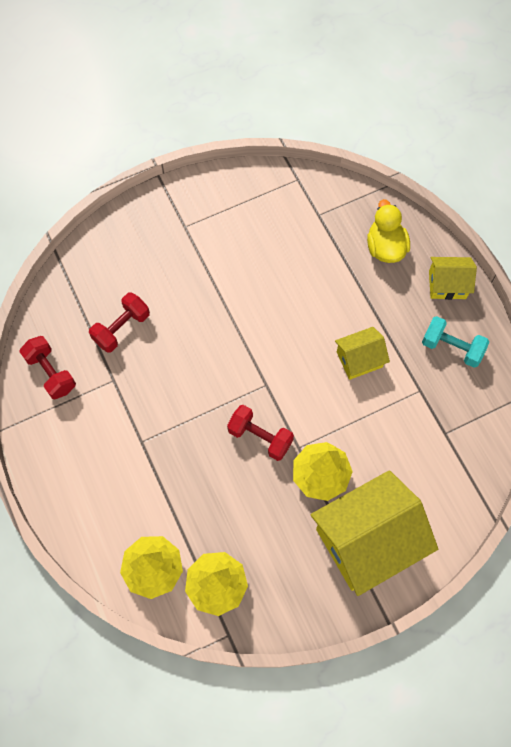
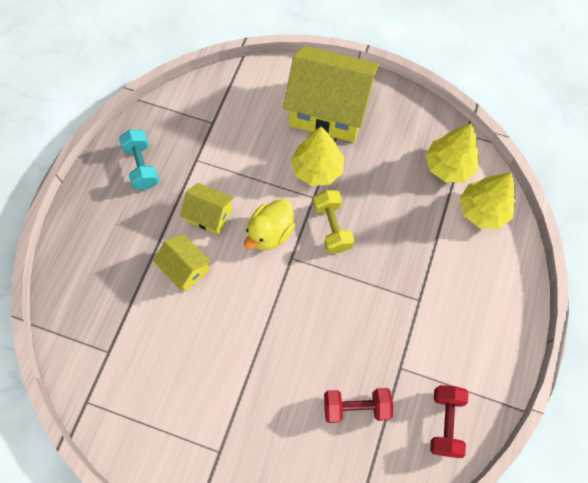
camera: 135 degrees left, 0 degrees up
(260, 437) = (332, 227): red dumbbell -> yellow dumbbell
(385, 247) = (95, 276): yellow duck -> yellow duck (270, 233)
(447, 285) = (91, 208): yellow house -> yellow house (186, 268)

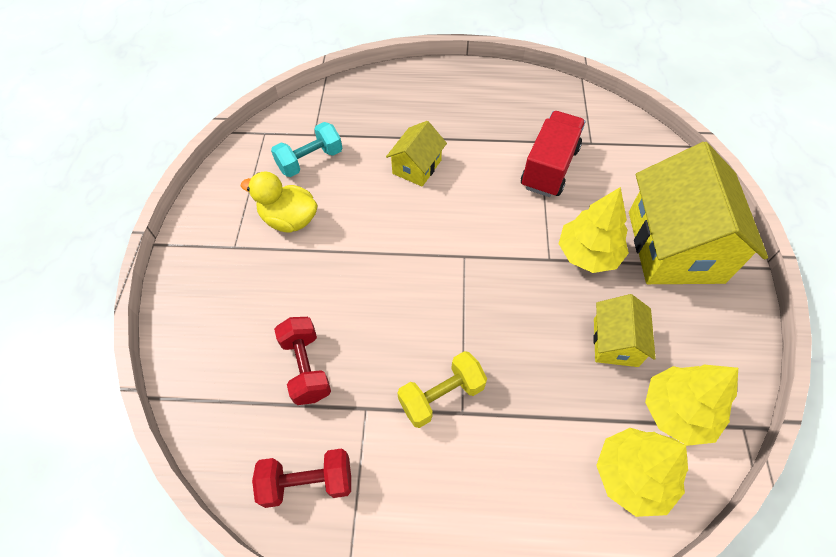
camera: 75 degrees right, 10 degrees down
(142, 166) = (511, 103): turquoise dumbbell -> turquoise dumbbell (310, 160)
(210, 215) = (483, 170): yellow house -> yellow house (615, 342)
(226, 163) = (549, 168): none -> red truck
(270, 233) = (486, 228): yellow duck -> yellow duck (289, 219)
(332, 227) = (520, 288): yellow dumbbell -> yellow dumbbell (441, 396)

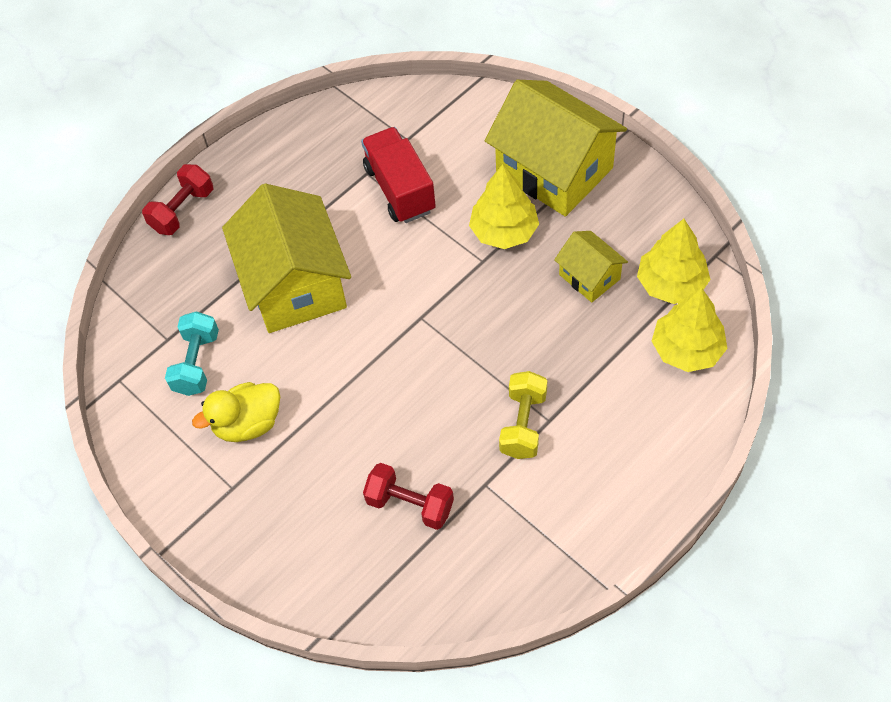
camera: 45 degrees left, 0 degrees up
(308, 482) = (507, 564): red dumbbell -> red dumbbell (182, 210)
(417, 167) = (295, 284): yellow house -> yellow house, size x2.01

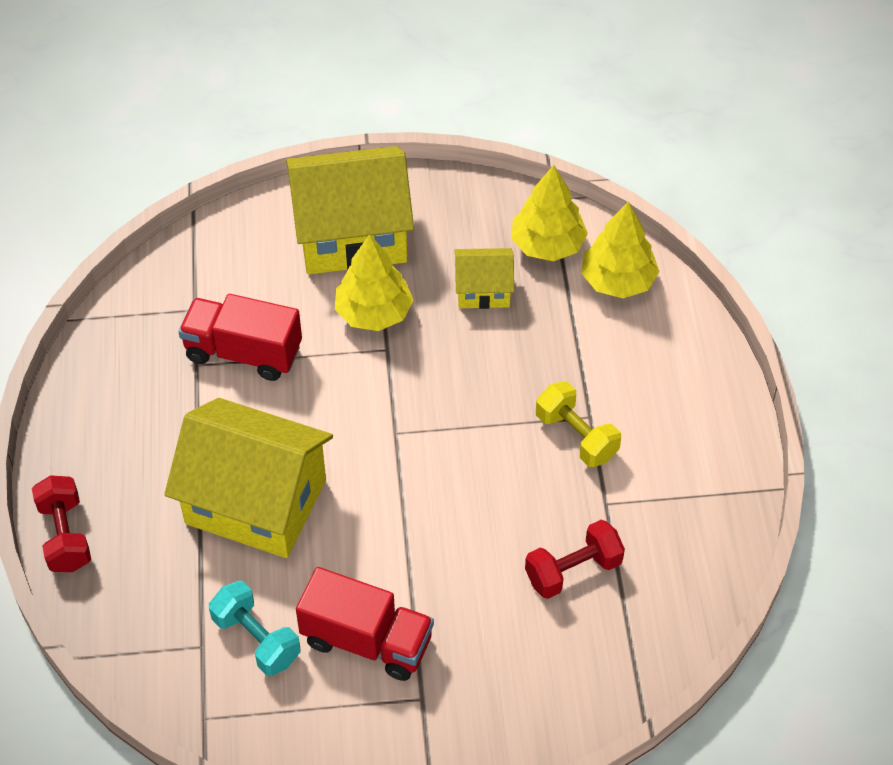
camera: 55 degrees left, 5 degrees down
(248, 424) = (367, 640): yellow duck -> red truck

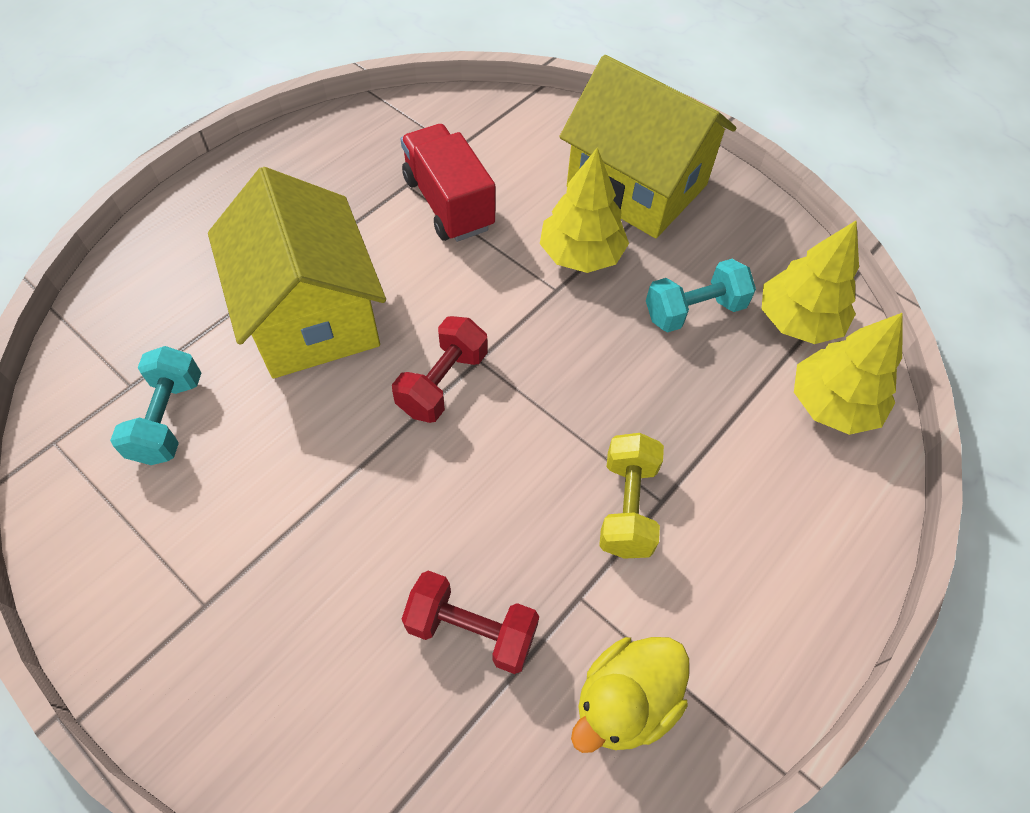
camera: 45 degrees right, 5 degrees up
(65, 535) = (169, 223): red dumbbell -> red dumbbell (442, 383)
(367, 640) = (235, 506): red truck -> none
(483, 290) = (694, 311): yellow house -> turquoise dumbbell
(682, 528) = (625, 701): none -> yellow duck

